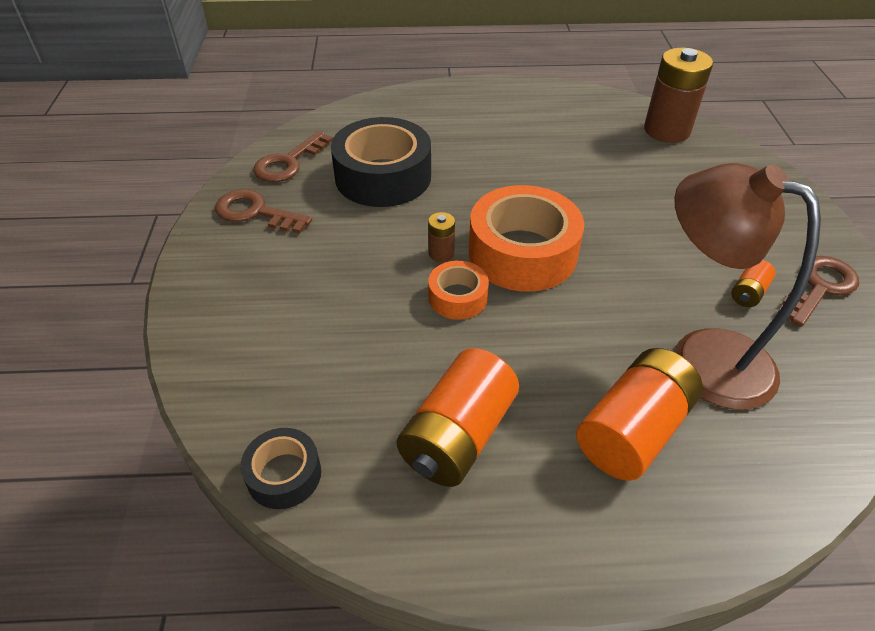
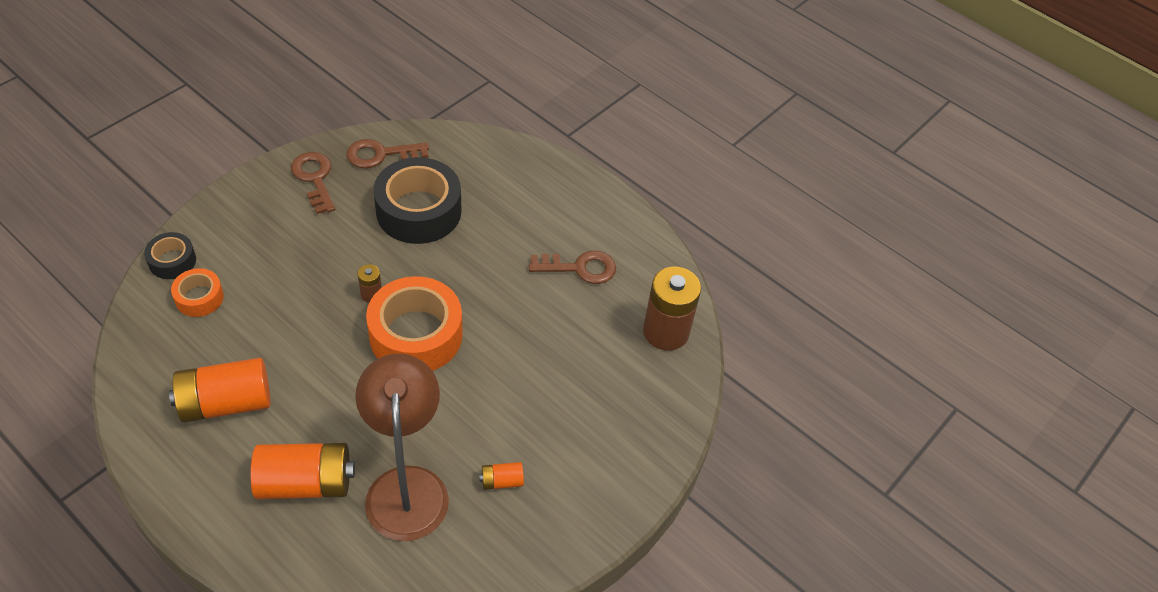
camera: 40 degrees right, 5 degrees up
(284, 474) = (134, 348): black tape -> black tape (172, 261)
(458, 297) = (338, 330): orange tape -> orange tape (199, 298)
(819, 287) = (552, 521): brown key -> brown key (580, 268)

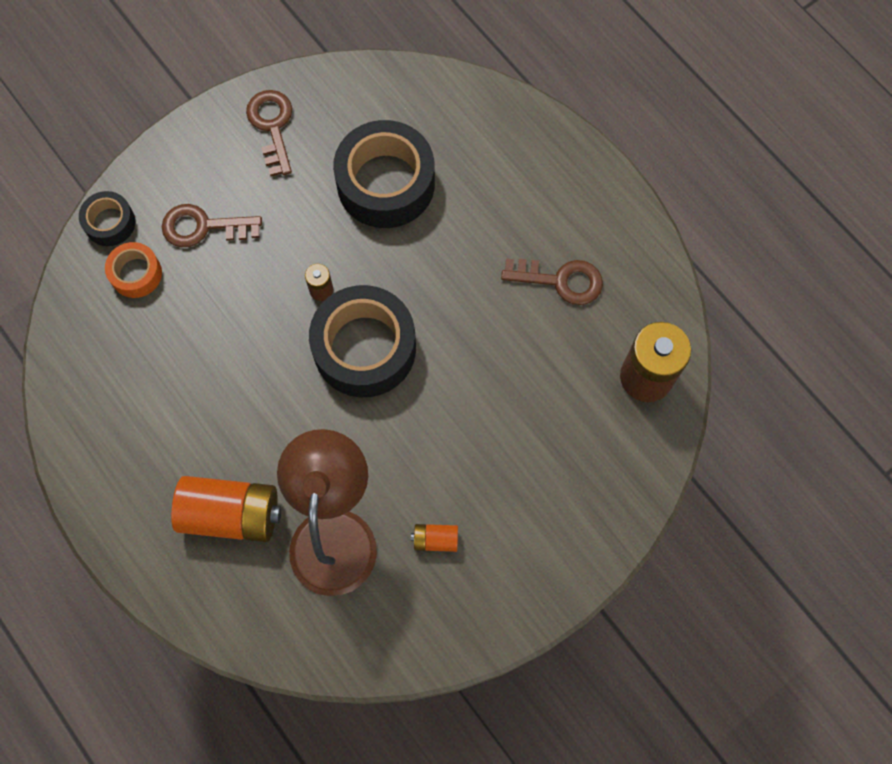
camera: 15 degrees right, 20 degrees up
(226, 403) = (156, 409): orange battery -> none
(380, 154) = (350, 99): brown key -> brown key (203, 227)
(416, 335) = (364, 348): orange tape -> black tape

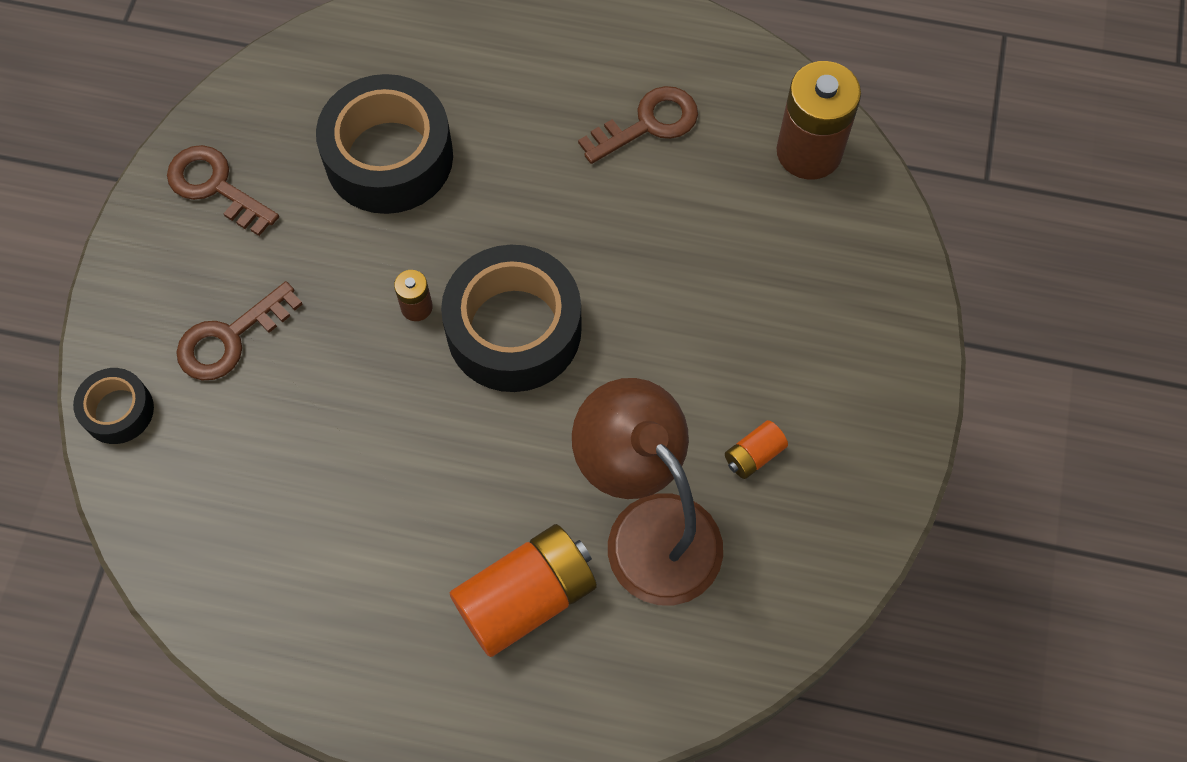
camera: 40 degrees left, 5 degrees down
(136, 274) = (197, 440): orange tape -> none

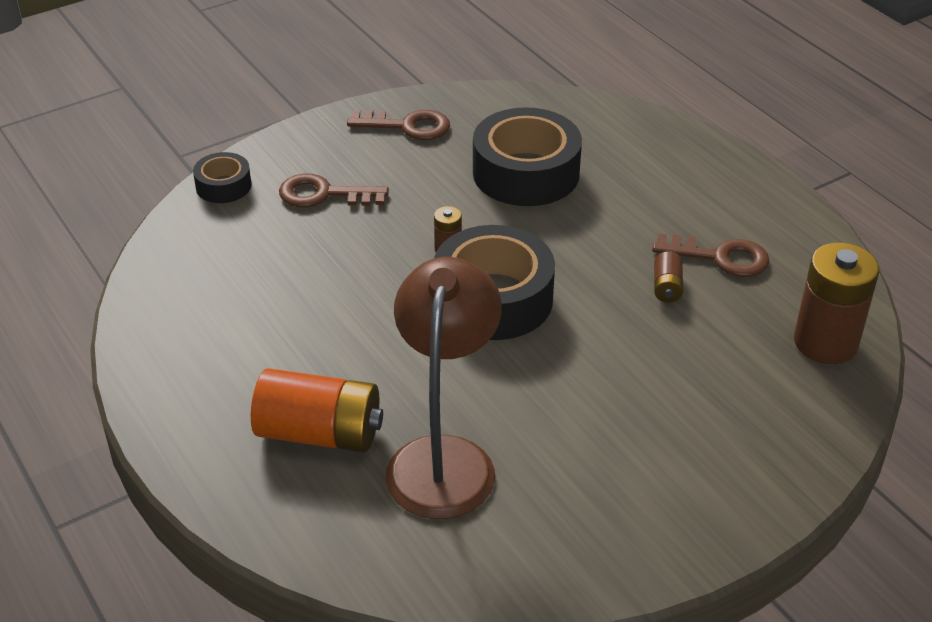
camera: 45 degrees right, 25 degrees down
(215, 186) = (408, 126): brown key -> brown key turned 105 degrees clockwise
(639, 194) = (667, 287): none -> brown battery
(754, 455) = (569, 474): orange battery -> none

